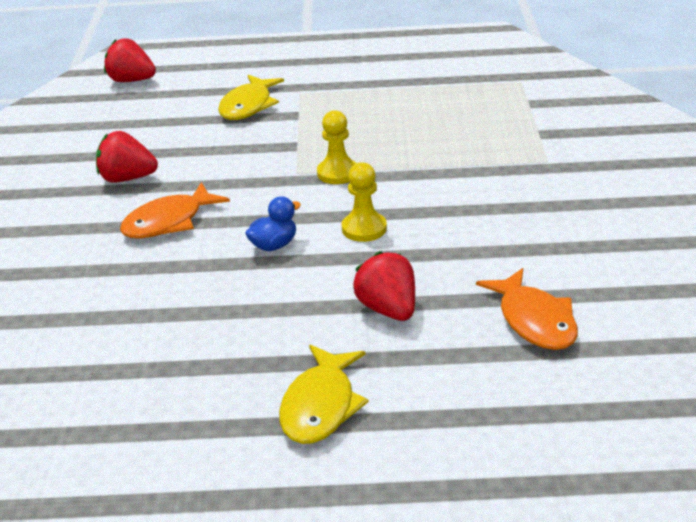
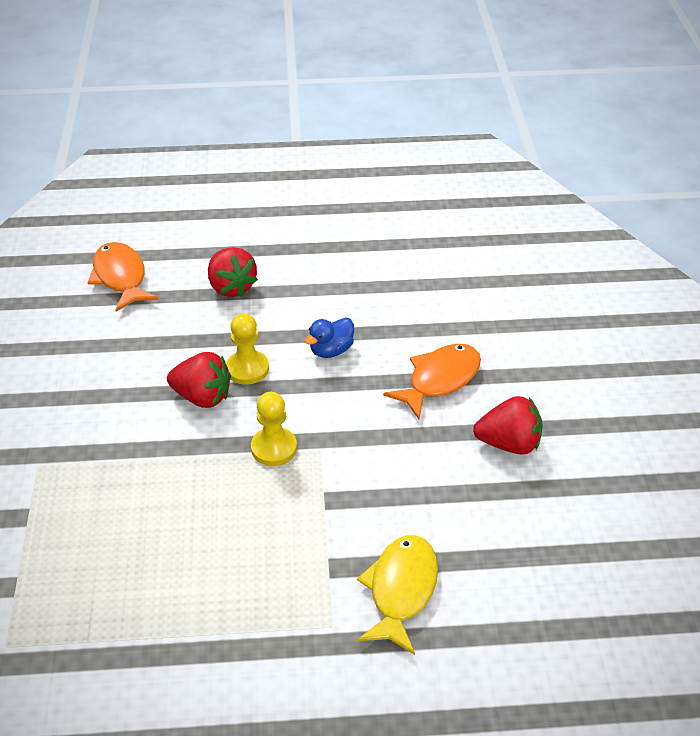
camera: 175 degrees right, 10 degrees up
(131, 81) = (600, 670): red strawberry -> red strawberry (202, 397)
(320, 406) = (281, 219): yellow fish -> none

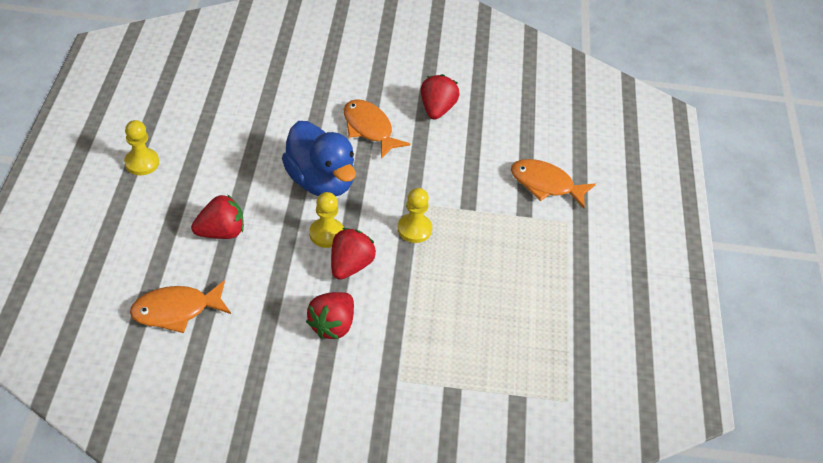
camera: 85 degrees left, 5 degrees up
(112, 395) = (332, 325): none -> red strawberry
(315, 214) = (142, 163): none -> yellow pawn
(331, 350) = (321, 181): blue duck -> blue duck, size x2.15
(401, 590) = (545, 184): yellow fish -> orange fish

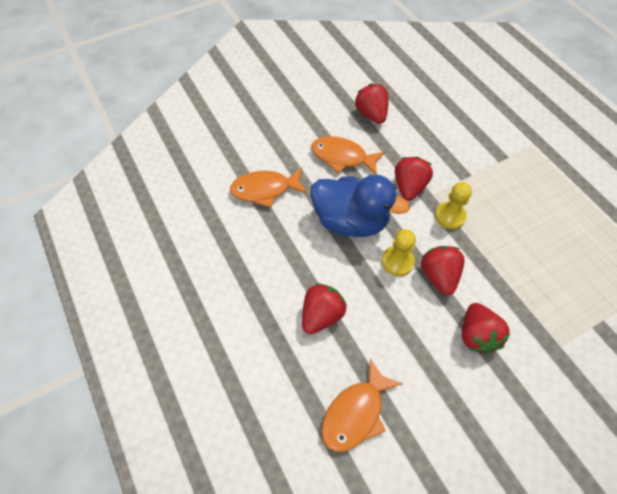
camera: 30 degrees left, 10 degrees up
(142, 163) = (200, 297): yellow pawn -> none
(403, 186) = (409, 187): none -> red strawberry
(545, 184) = (492, 127): orange fish -> orange fish (265, 190)

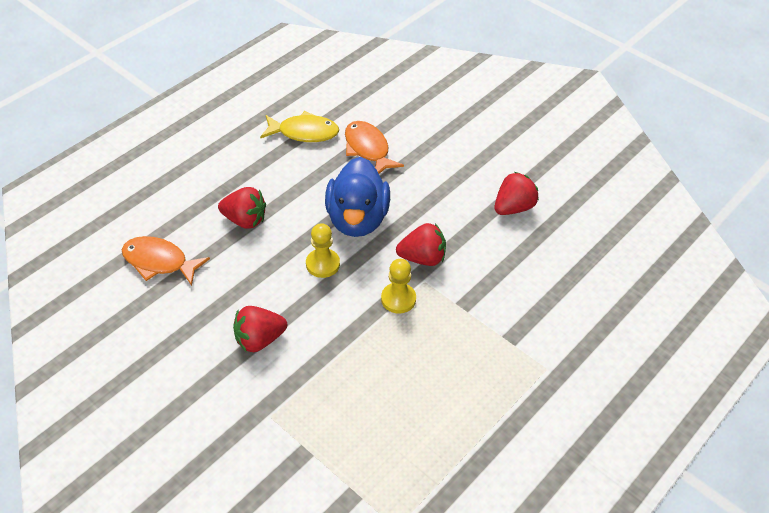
camera: 70 degrees right, 10 degrees down
(219, 235) = (304, 132): none -> yellow fish
(342, 157) = (437, 196): orange fish -> none
(439, 276) = (318, 300): red strawberry -> none

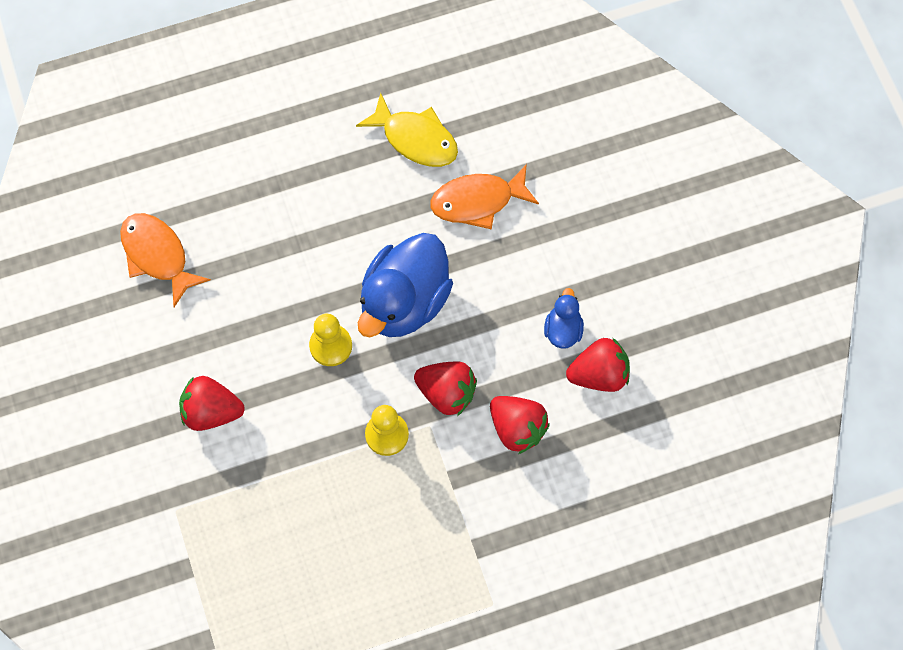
camera: 30 degrees right, 20 degrees up
(245, 220) = (278, 241): red strawberry -> red strawberry (517, 428)
(368, 149) = (478, 201): orange fish -> orange fish turned 105 degrees counterclockwise
(472, 193) = (563, 330): none -> blue duck

